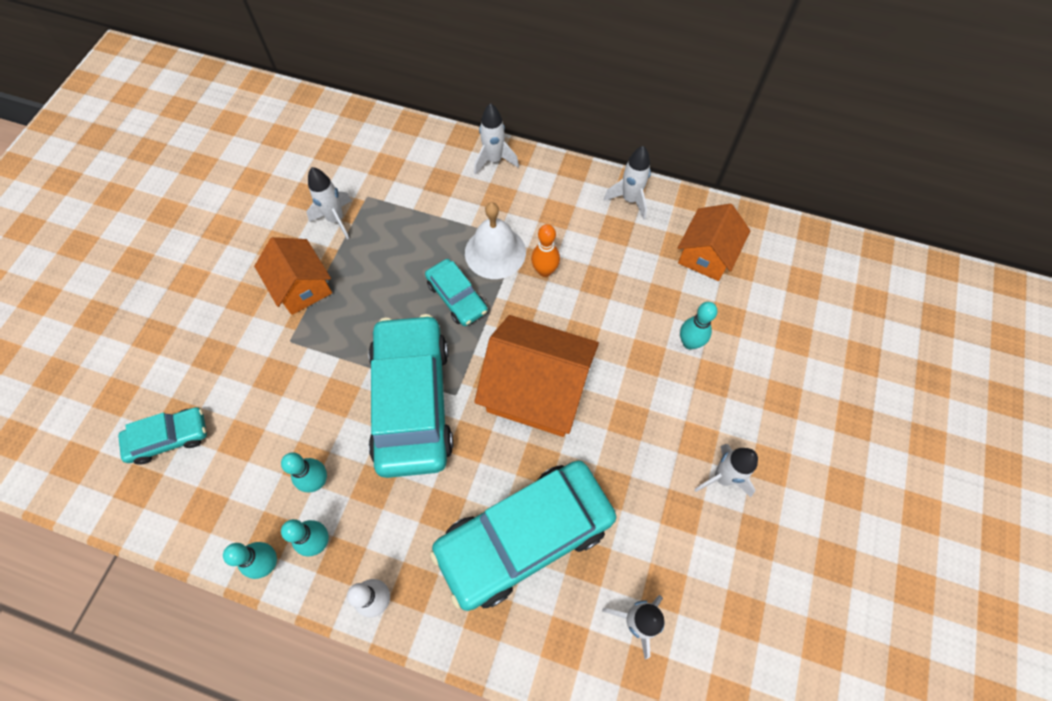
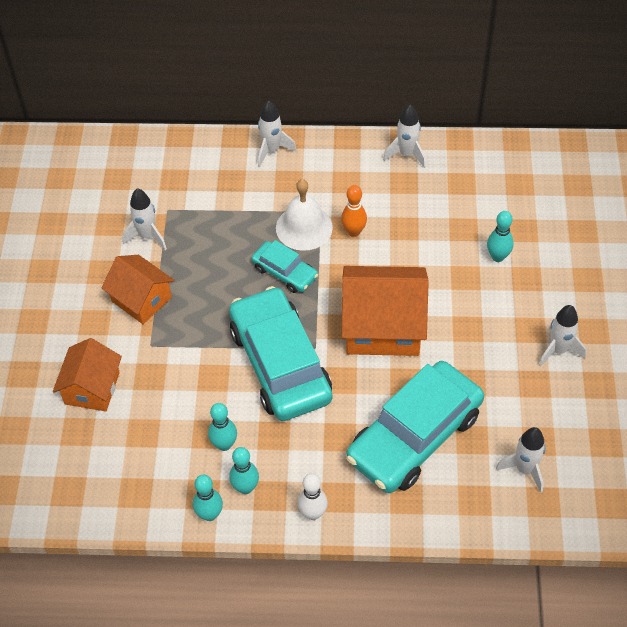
camera: 15 degrees left, 10 degrees down
(169, 438) = (78, 448): turquoise car -> none
(706, 255) = (488, 183): orange house -> orange house (92, 388)

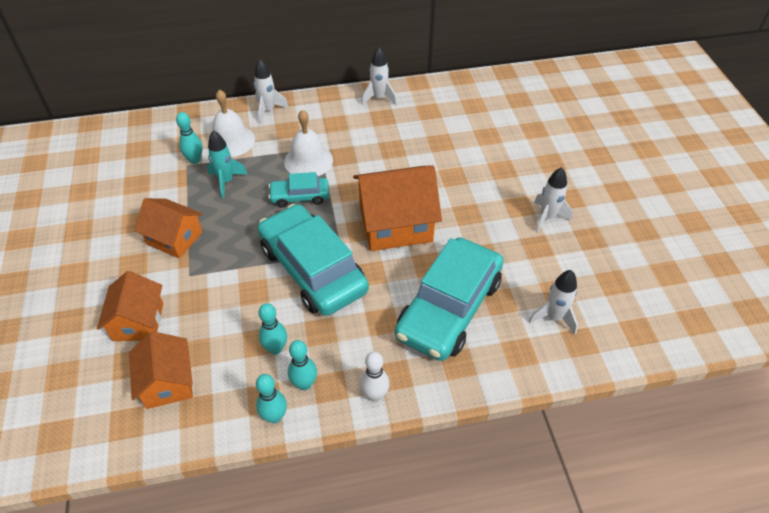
camera: 15 degrees left, 5 degrees down
(112, 458) = (167, 382): none -> orange house
(147, 236) = (172, 188): white rocket -> none
(207, 238) = (226, 181): none -> turquoise rocket
(222, 185) = (231, 140): none -> white bell
(285, 272) = (300, 196): turquoise car -> turquoise car turned 150 degrees clockwise
(353, 231) = (351, 157): orange bowling pin -> none
(497, 257) = (474, 157): turquoise bowling pin -> turquoise bowling pin (195, 160)

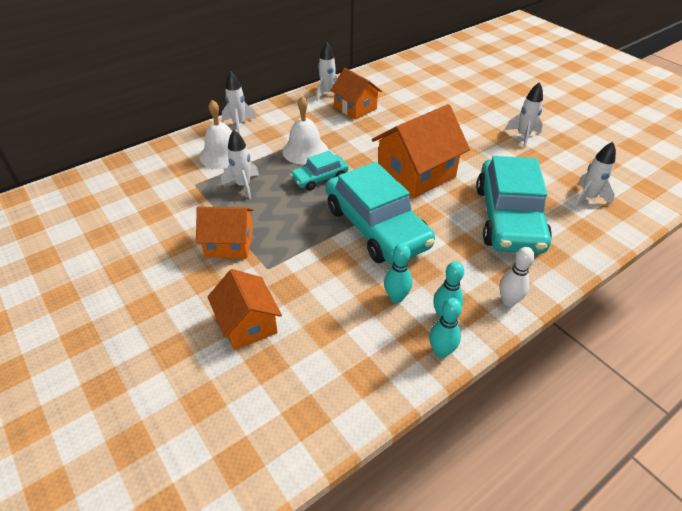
camera: 25 degrees left, 5 degrees down
(167, 382) = (319, 364): orange house -> orange house (355, 108)
(195, 160) = (199, 178): turquoise bowling pin -> none
(226, 181) = (243, 186): turquoise rocket -> white rocket
(313, 269) = (376, 227): turquoise car -> turquoise car turned 150 degrees counterclockwise

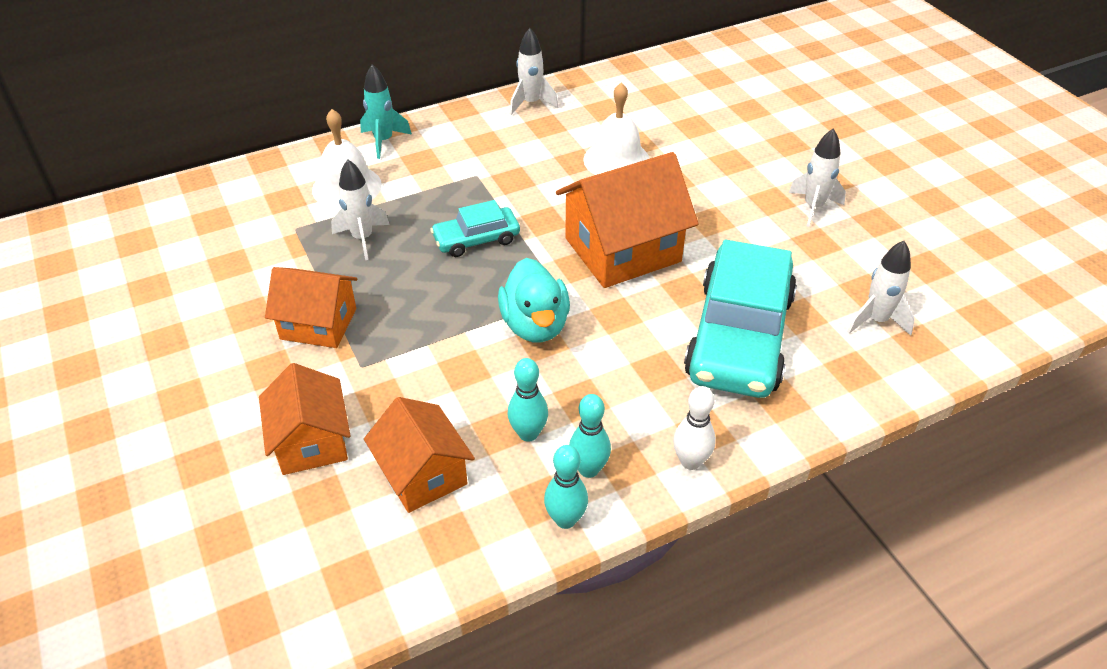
camera: 10 degrees right, 0 degrees up
(239, 124) = (383, 141): white rocket -> turquoise rocket
(305, 150) = (468, 194): white bell -> white bell (616, 160)
(355, 108) = (566, 132): orange house -> orange house (423, 474)
(376, 227) = (535, 325): turquoise car -> turquoise duck

